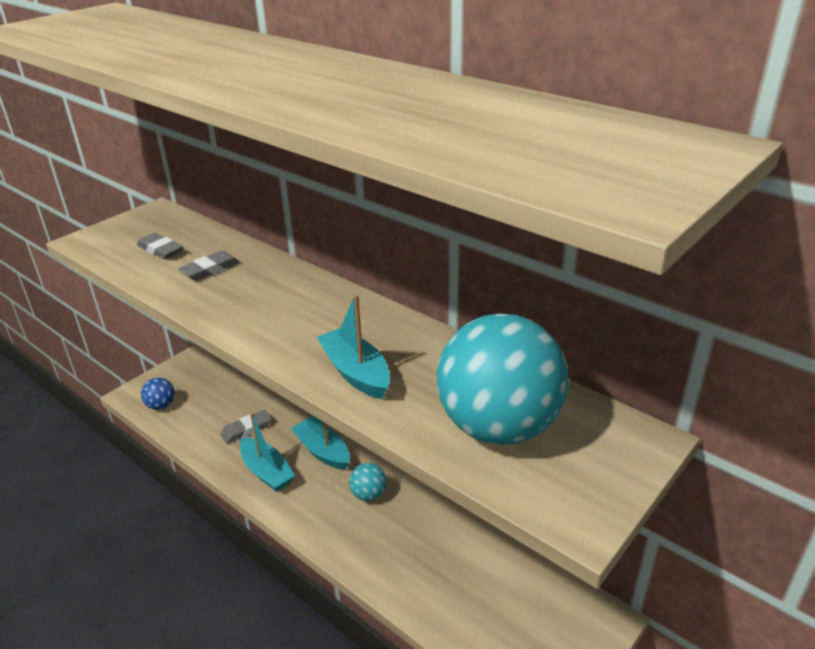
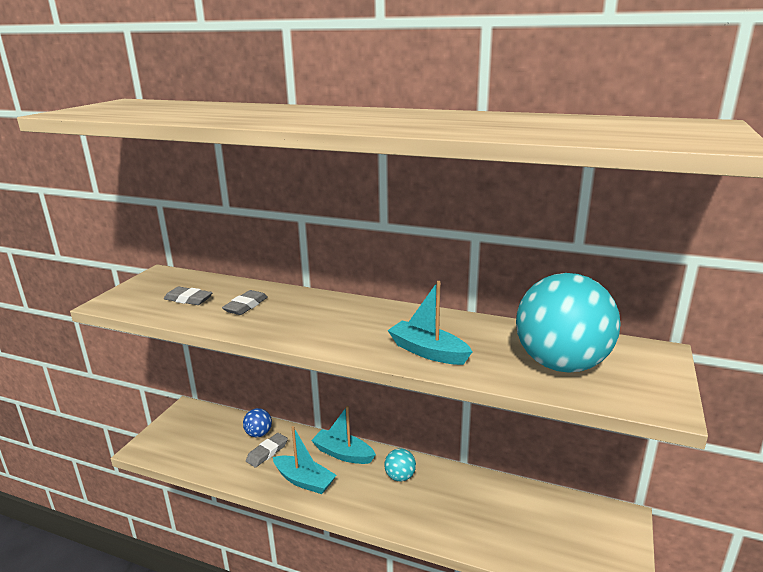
camera: 20 degrees left, 10 degrees down
(161, 405) = (176, 451): blue ball -> blue ball (258, 434)

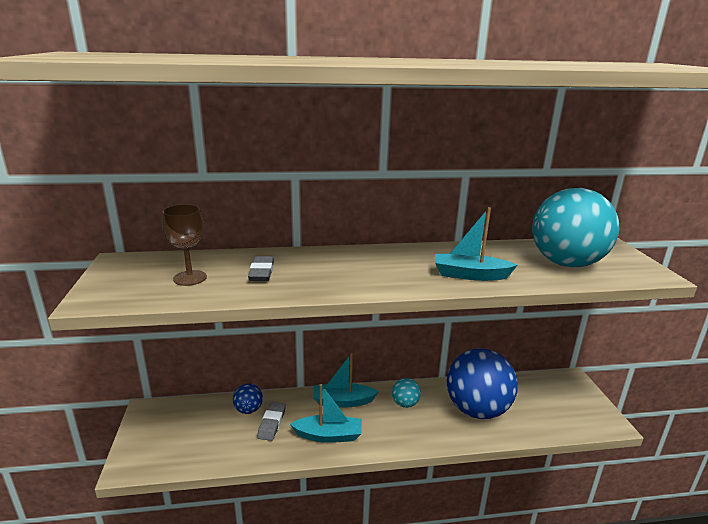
camera: 30 degrees left, 0 degrees up
(188, 299) = (190, 278): grey eraser -> brown goblet
(470, 510) = (477, 410): none -> blue ball

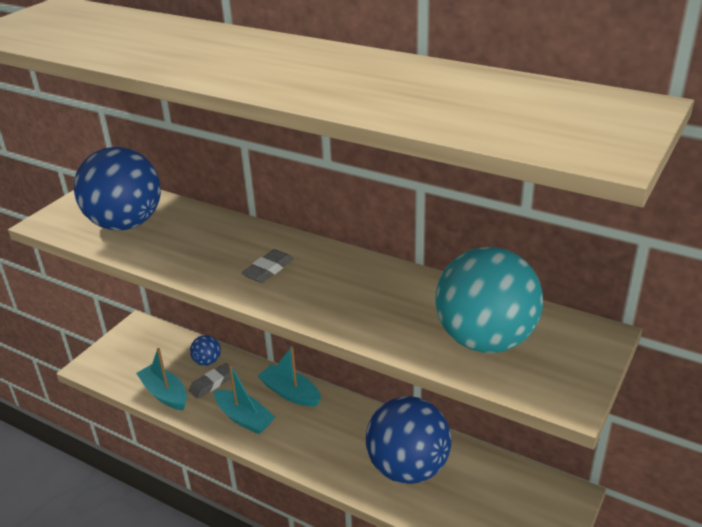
camera: 40 degrees right, 10 degrees up
(190, 278) = (126, 224): brown goblet -> blue ball
(262, 272) = (182, 237): grey eraser -> grey eraser (268, 270)
(405, 404) = (344, 424): turquoise ball -> none
(470, 275) = (352, 312): turquoise boat -> turquoise boat (165, 394)

